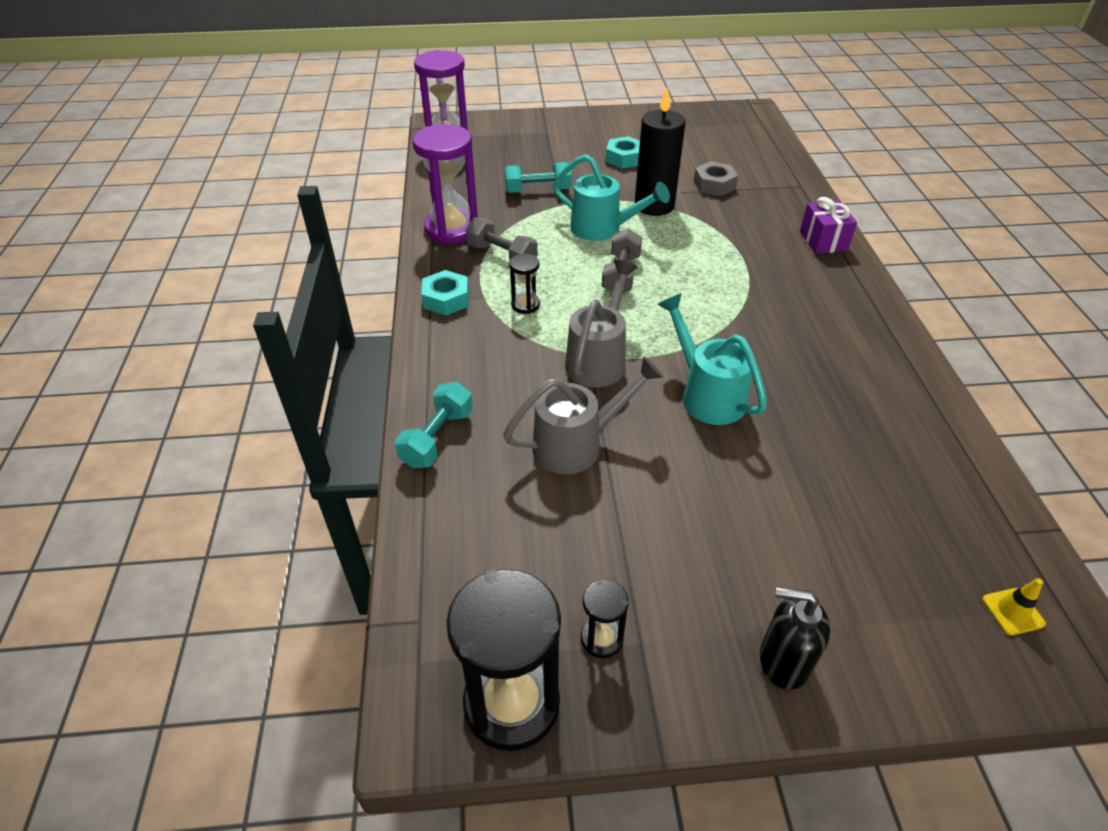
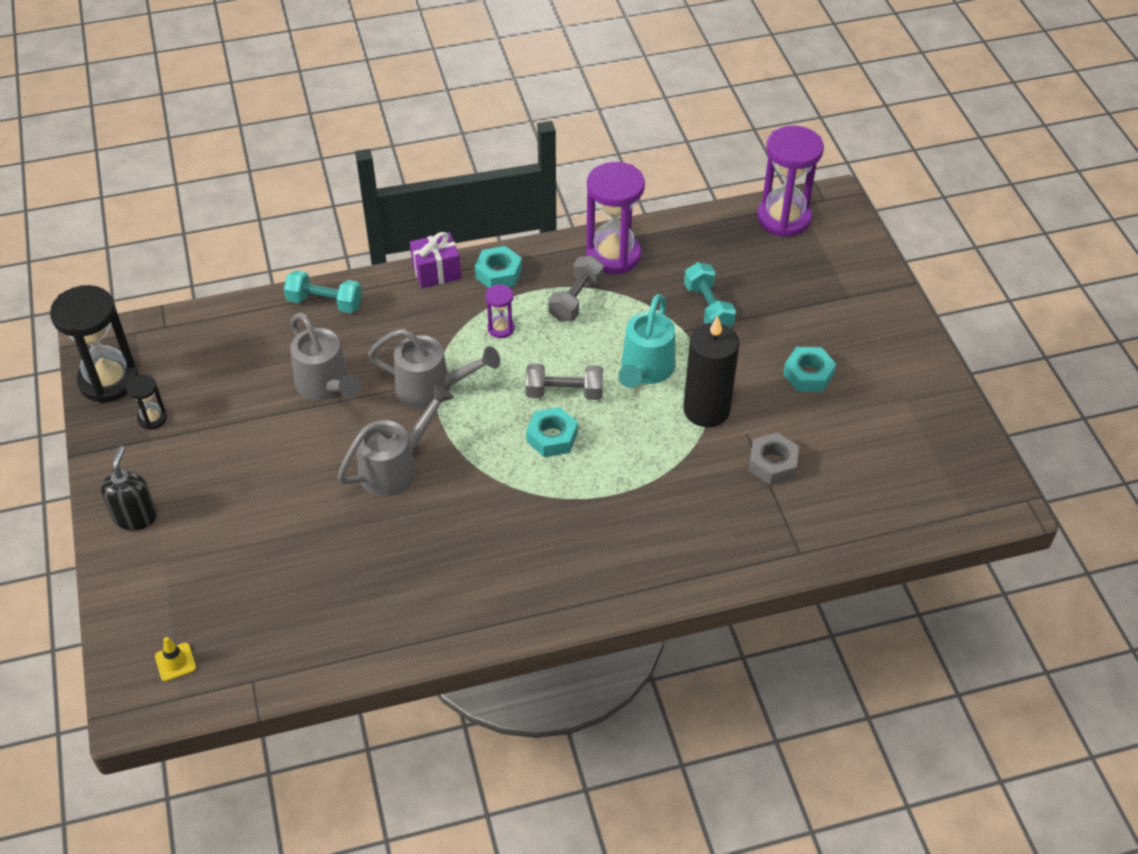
camera: 80 degrees right, 5 degrees up
(525, 305) = (501, 328): black hourglass -> purple hourglass
(675, 288) = (552, 437): none -> turquoise nut
(707, 394) = (395, 467): turquoise watering can -> grey watering can
(823, 241) = (674, 569): purple gift -> purple gift (436, 272)

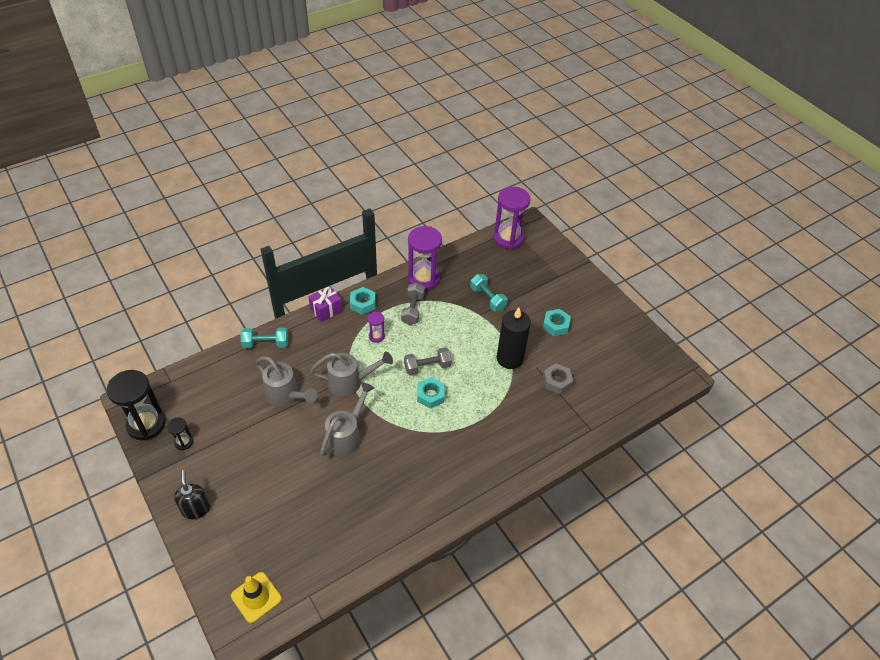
camera: 20 degrees left, 0 degrees up
(175, 662) = (256, 597): yellow traffic cone -> yellow traffic cone, size x1.74
(645, 370) = (467, 343): turquoise watering can -> none

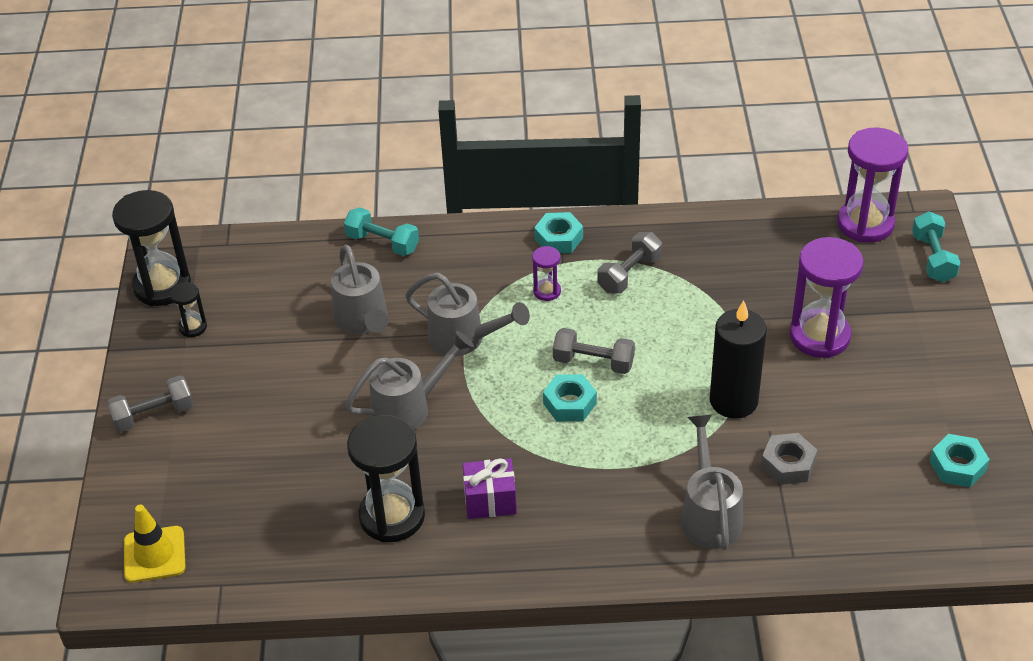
camera: 35 degrees right, 5 degrees down
(196, 509) = (153, 415): black soap dispenser -> grey dumbbell
(326, 310) = (498, 229): purple gift -> purple gift (490, 500)
(380, 504) = (392, 516): none -> black hourglass
(424, 279) = (678, 236): purple hourglass -> purple hourglass (819, 336)
(487, 298) = (762, 301): turquoise dumbbell -> turquoise dumbbell (933, 258)
(539, 425) = (709, 515): none -> grey watering can
(555, 325) = (849, 382): turquoise nut -> turquoise nut (957, 466)

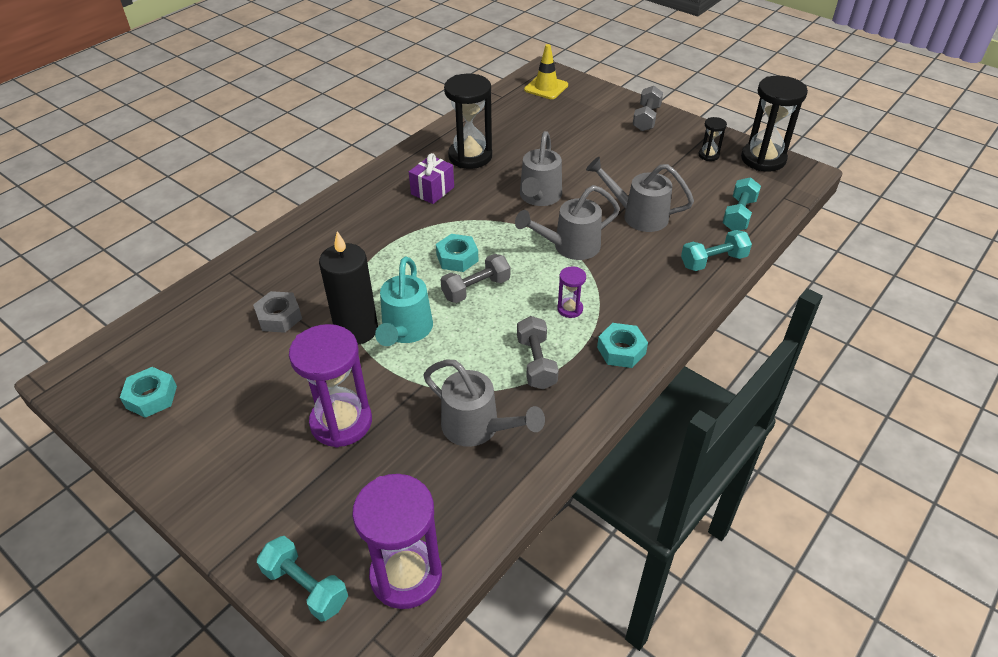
camera: 130 degrees right, 0 degrees up
(289, 259) = (738, 215): none -> turquoise dumbbell
(695, 370) = (405, 331): none -> turquoise watering can
(709, 515) = (302, 260): grey watering can -> grey watering can (477, 428)

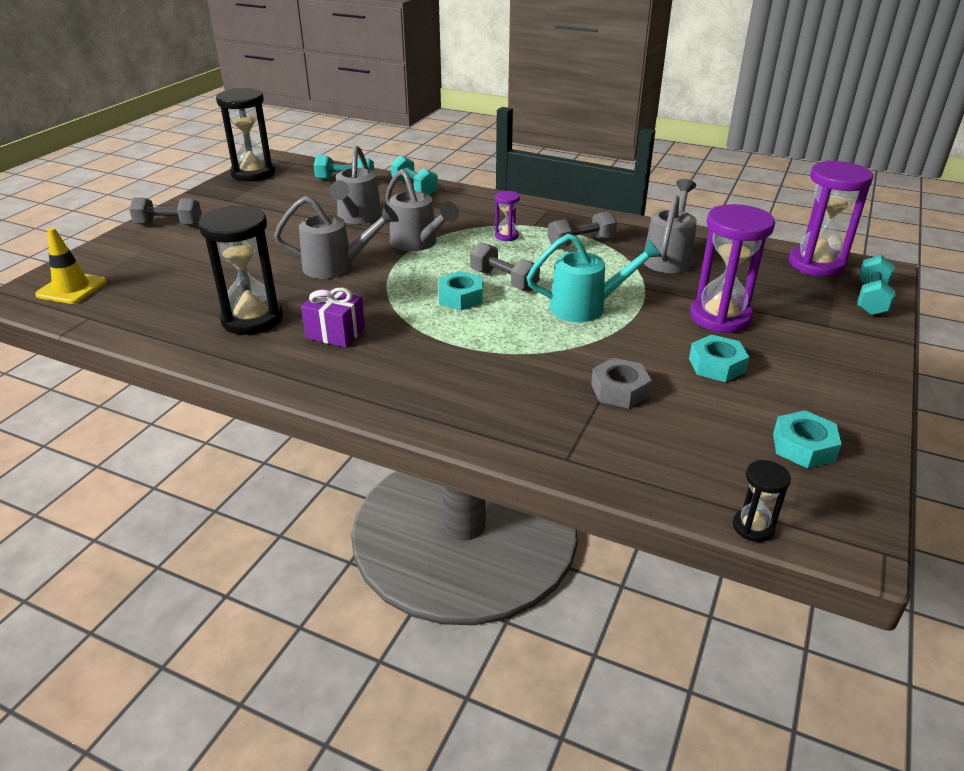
camera: 105 degrees left, 10 degrees down
(356, 330) = (603, 335): black candle -> none
(621, 350) = (543, 213): turquoise nut -> turquoise nut (716, 365)
(708, 155) = (247, 194): black hourglass -> black hourglass (753, 527)

